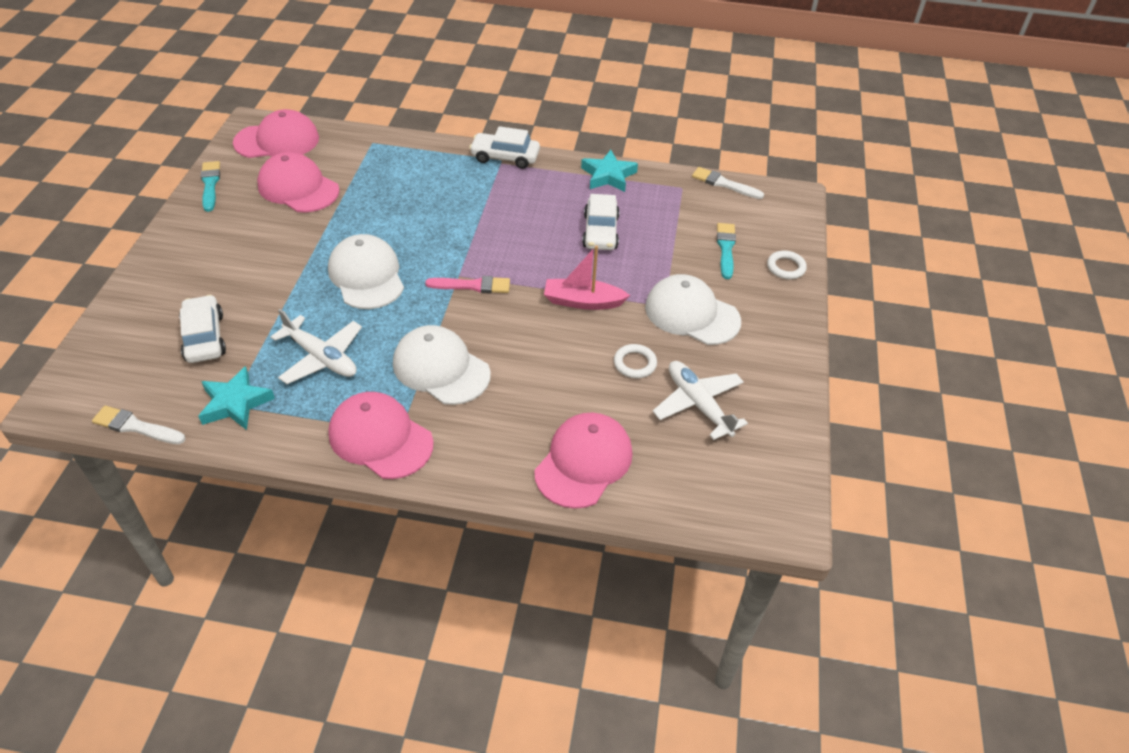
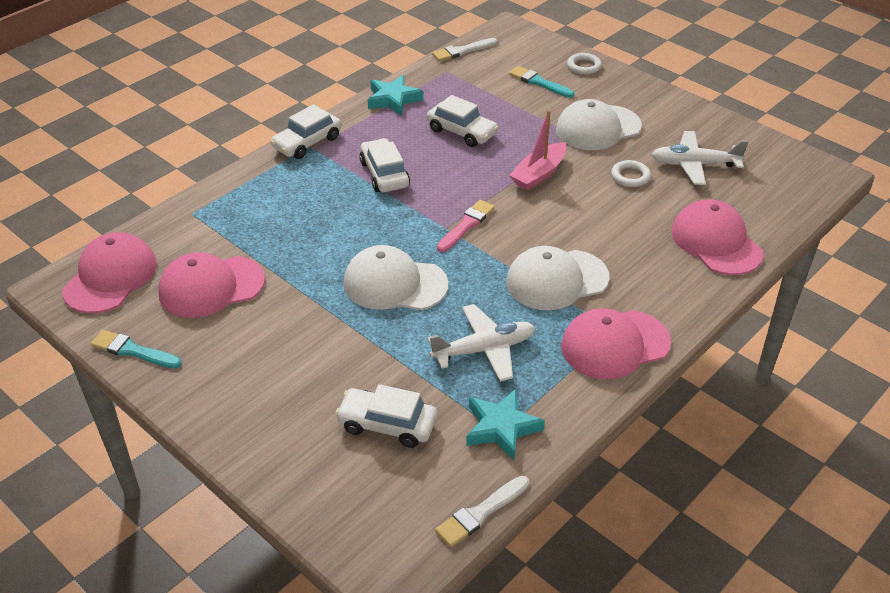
camera: 55 degrees left, 5 degrees down
(500, 213) = (384, 174): none -> white car

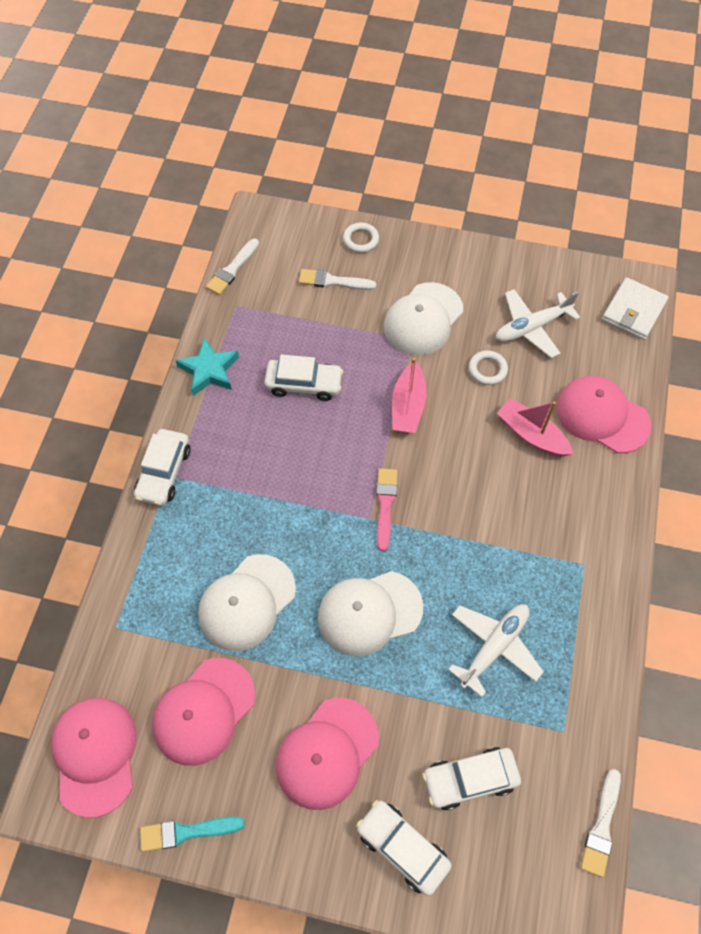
camera: 30 degrees left, 20 degrees up
(384, 174) = (268, 478): white car -> white car (402, 847)
(501, 428) = (561, 726): turquoise star -> none
(539, 82) = (333, 281): turquoise brush -> white brush
(556, 280) = (503, 531): white cap -> white cap (247, 602)
(615, 344) = (592, 581): pink cap -> pink cap (327, 753)
(636, 230) = (531, 434): none -> pink boat
(805, 186) = (633, 311): none -> white wallet

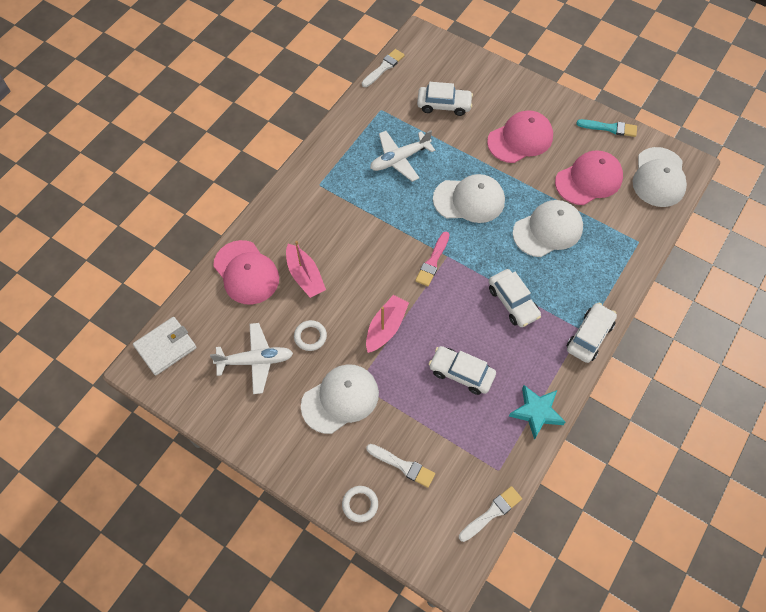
camera: 160 degrees left, 0 degrees up
(95, 755) = (659, 177): pink cap -> white cap
(402, 847) = (493, 89): white car -> white car (513, 302)

